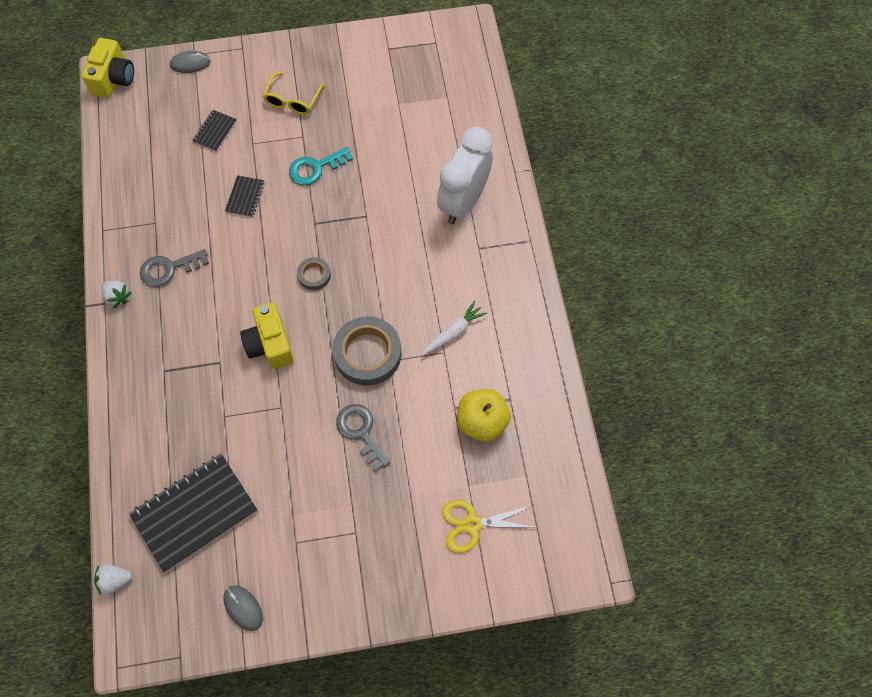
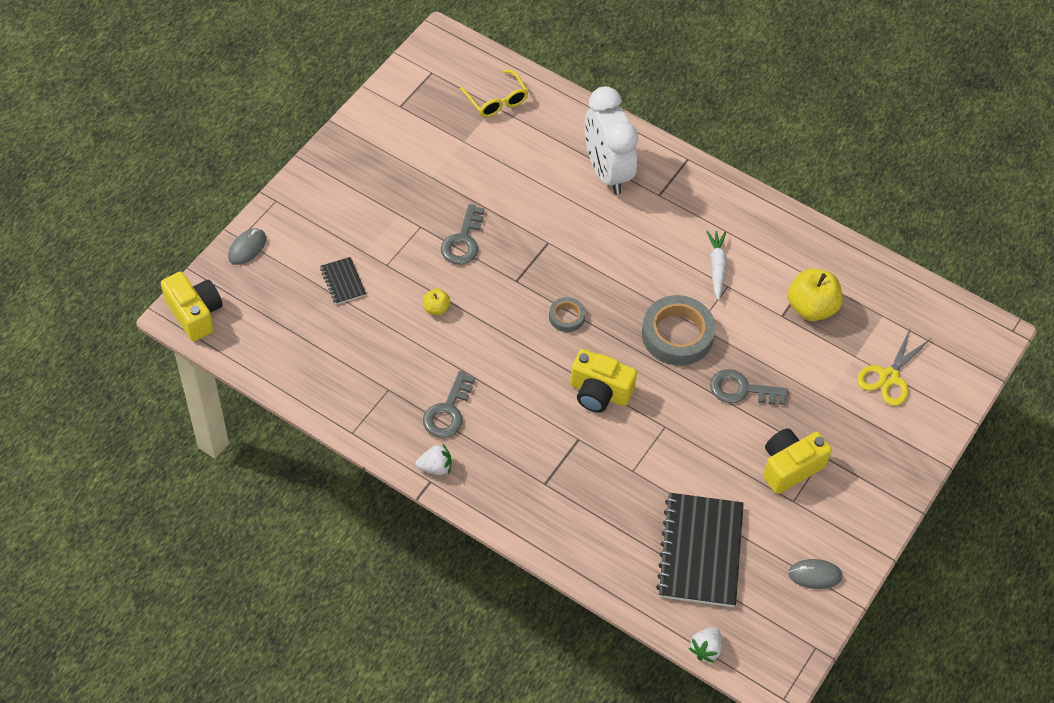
camera: 50 degrees left, 10 degrees down
(245, 197) = (436, 308): black notebook -> yellow apple
(292, 100) = (375, 206): yellow glasses -> yellow glasses (497, 101)
(316, 168) = (463, 240): turquoise key -> grey key
(323, 517) = (789, 467): none -> yellow camera

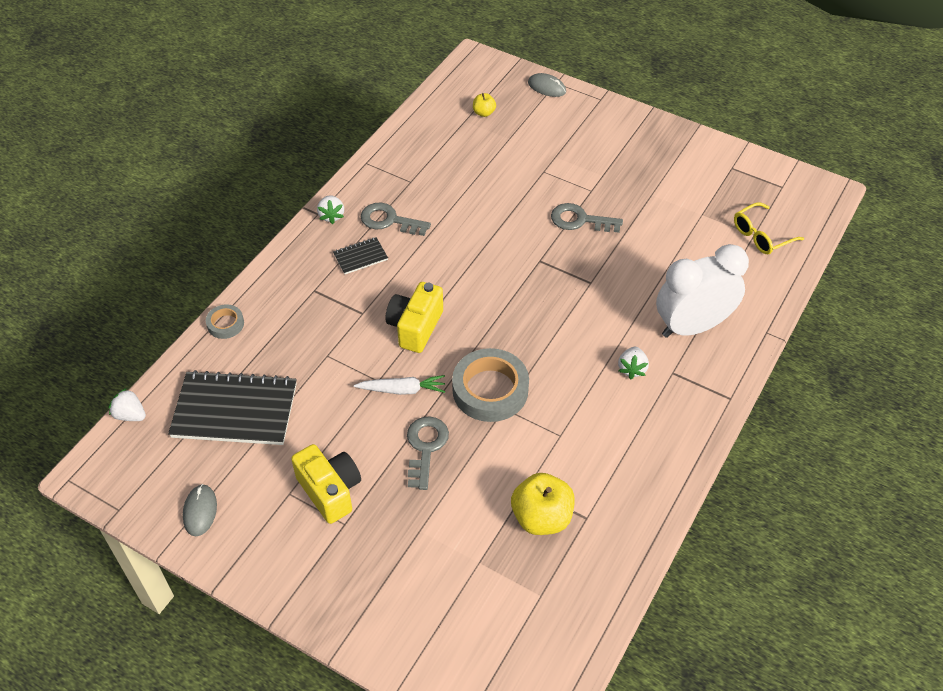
camera: 90 degrees right, 5 degrees down
(195, 314) = (476, 66): yellow camera -> none
(343, 282) = (520, 145): black notebook -> black notebook (360, 257)
(436, 308) = (499, 206): yellow apple -> yellow apple (484, 113)
(566, 317) = (502, 299): grey tape -> grey tape (225, 324)
(655, 224) = (632, 369): none -> white strawberry
(717, 267) = (583, 425): white carrot -> white carrot (402, 390)
(888, 377) = (452, 597): yellow scissors -> none

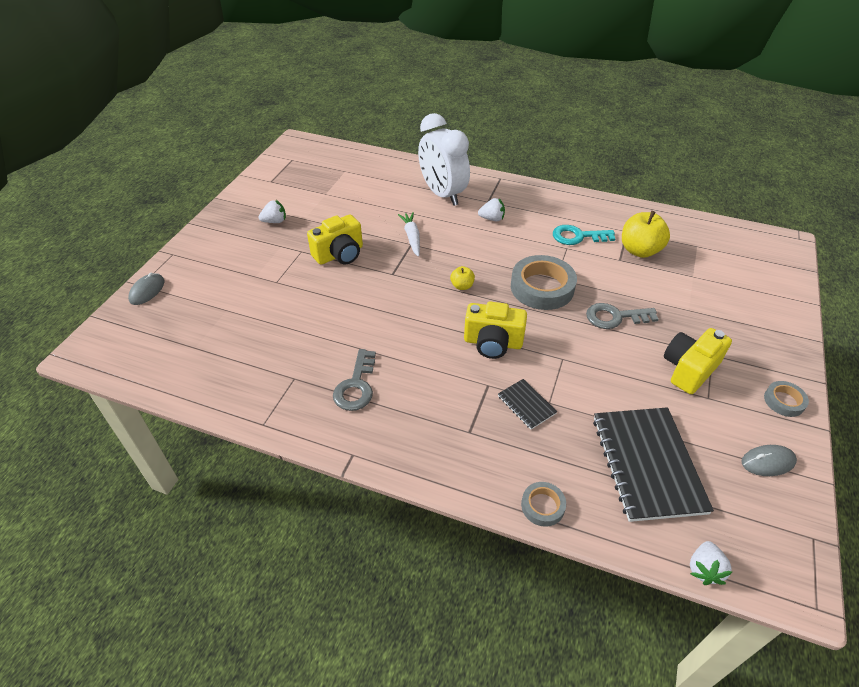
camera: 100 degrees left, 5 degrees down
(261, 565) = (784, 401): none -> grey tape
(331, 216) = (355, 439): white strawberry -> white strawberry (275, 221)
(360, 257) = (413, 400): black notebook -> black notebook (526, 405)
(402, 390) = (565, 340): white carrot -> white carrot (412, 237)
(484, 113) = (183, 333): yellow apple -> yellow apple (462, 286)
(580, 220) = (339, 254): grey key -> yellow camera
(582, 454) = (578, 236): none -> turquoise key
(761, 236) = (345, 168): yellow glasses -> none

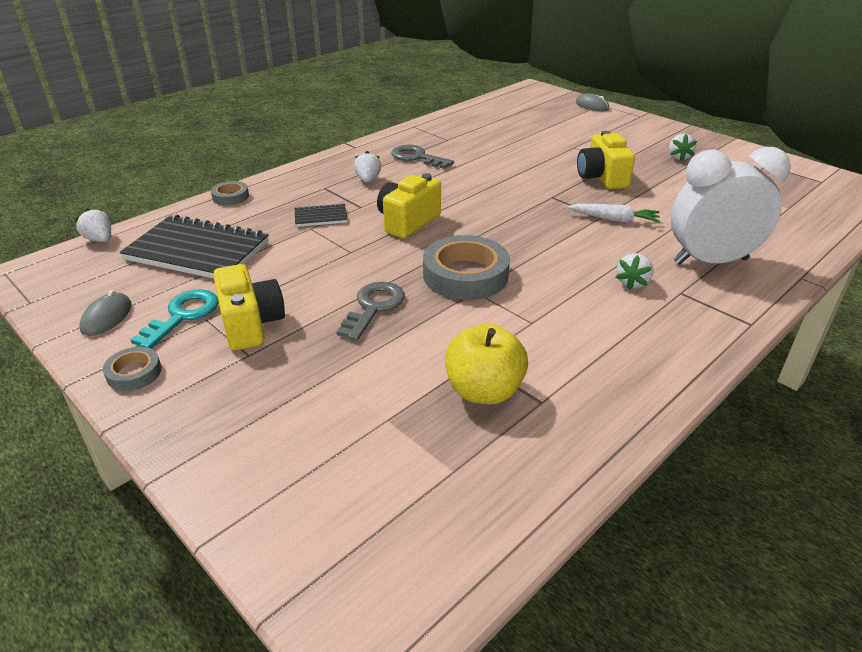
camera: 115 degrees right, 10 degrees down
(431, 404) = (368, 180): none -> white strawberry
(462, 286) = (505, 227): yellow apple -> none
(578, 236) = (553, 342): turquoise key -> turquoise key (182, 316)

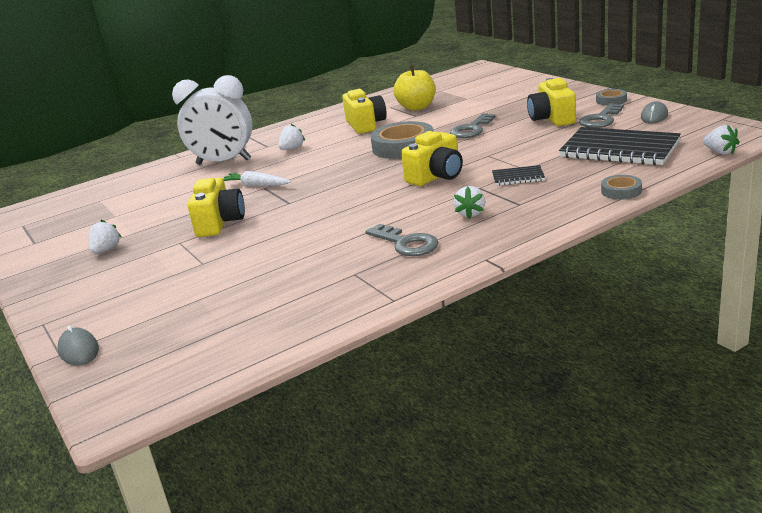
camera: 165 degrees left, 10 degrees down
(182, 316) = (601, 119): turquoise key -> grey key
(554, 336) = (366, 125): none -> yellow camera

